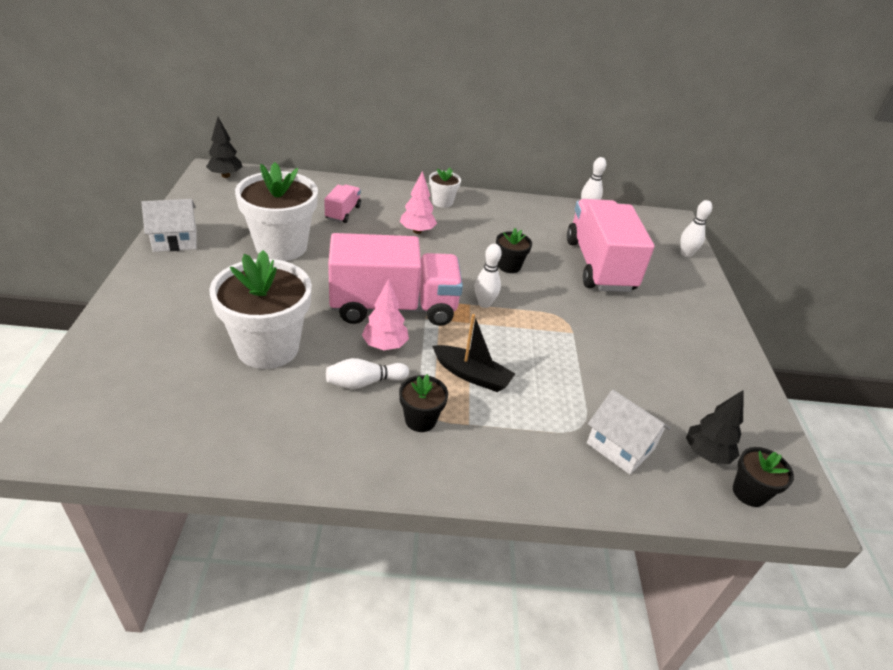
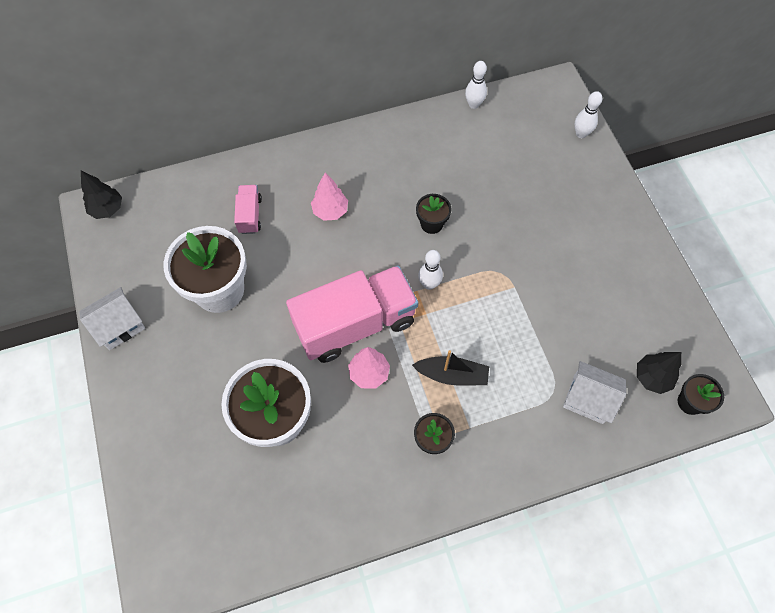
camera: 15 degrees left, 25 degrees up
(364, 382) = (372, 422): white bowling pin -> none
(442, 202) = (335, 155): white flower pot -> none
(599, 265) = (509, 186): pink truck -> none

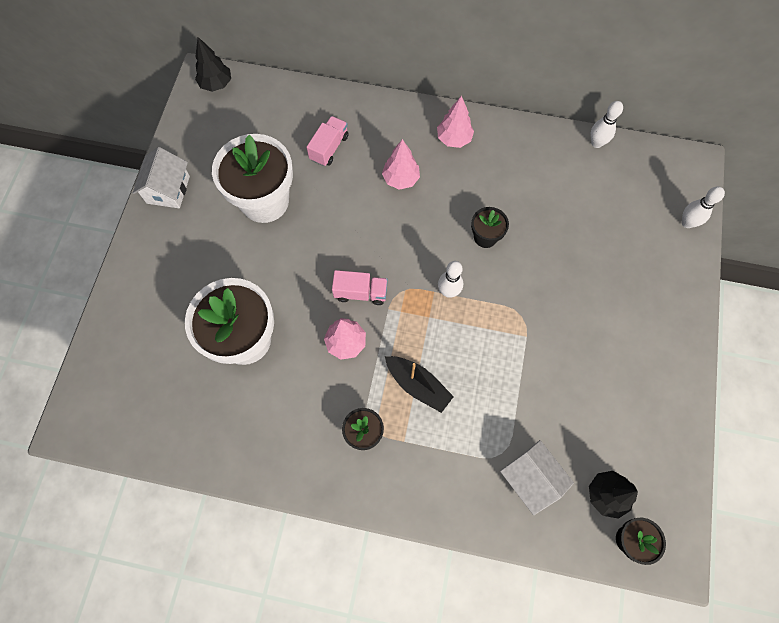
camera: 30 degrees right, 5 degrees up
(119, 325) = (168, 189): white house -> white house turned 75 degrees counterclockwise
(355, 156) = (454, 139): none -> pink tree
(355, 324) = (361, 293): pink truck -> pink truck, size x0.45

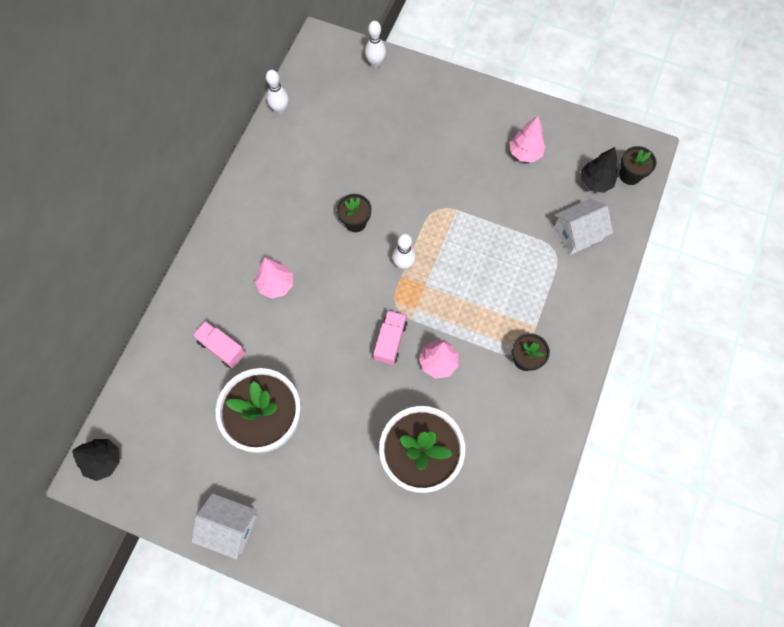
camera: 80 degrees left, 0 degrees up
(418, 385) = (487, 306): black boat -> none
(454, 139) = (243, 228): pink tree -> pink tree (525, 153)

